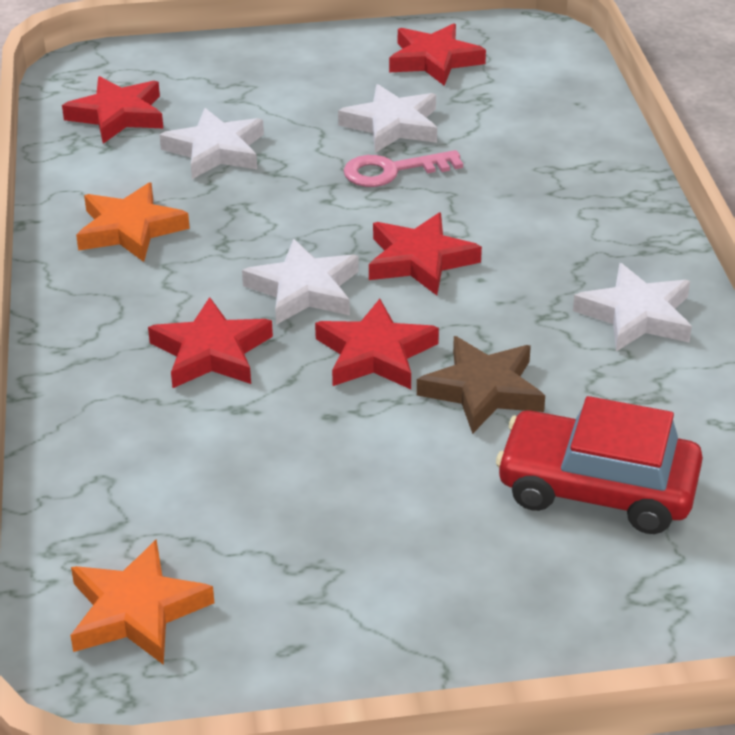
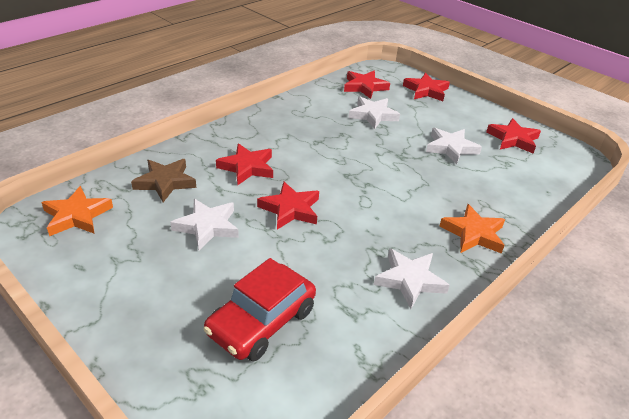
camera: 50 degrees right, 0 degrees up
(130, 229) = (300, 118): orange star -> orange star (473, 234)
(304, 289) = (311, 173): white star -> white star (207, 226)
(392, 171) = (420, 161): pink key -> none
(420, 260) = (368, 194): red star -> red star (426, 91)
(482, 390) = (298, 251): brown star -> brown star (165, 182)
(597, 489) = (261, 321): red car -> red car turned 120 degrees counterclockwise

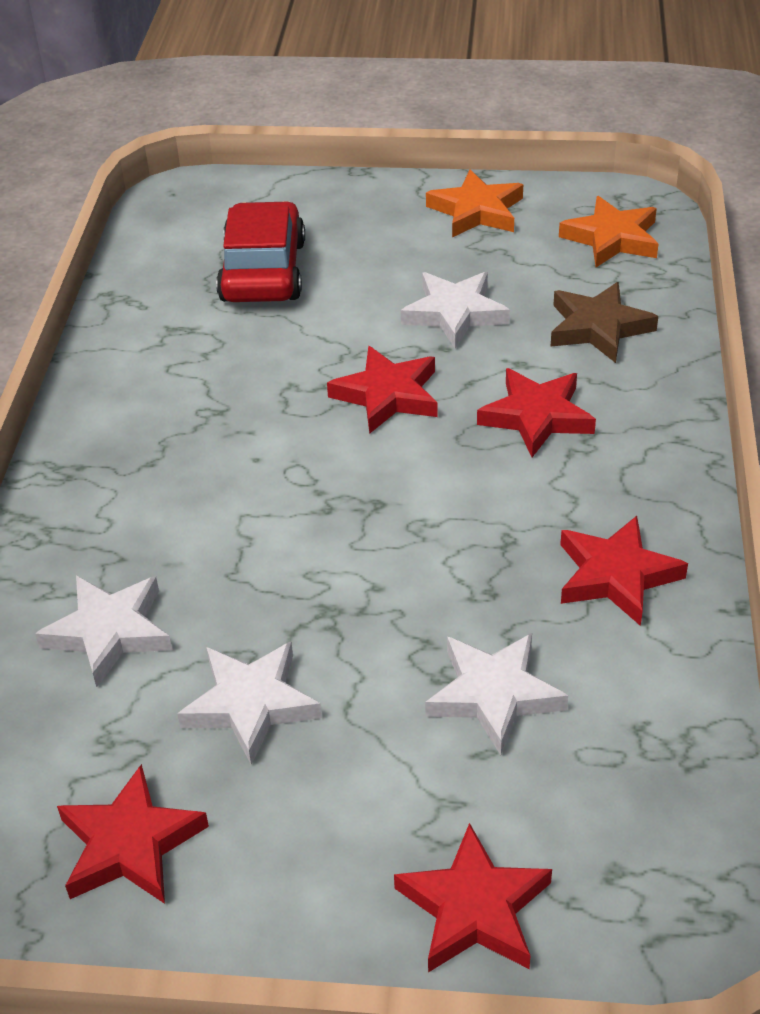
camera: 145 degrees right, 5 degrees up
(364, 87) = (625, 795): red star -> red star (616, 575)
(410, 280) = (136, 400): white star -> white star (109, 632)
(473, 234) = (89, 521): orange star -> orange star (476, 211)

